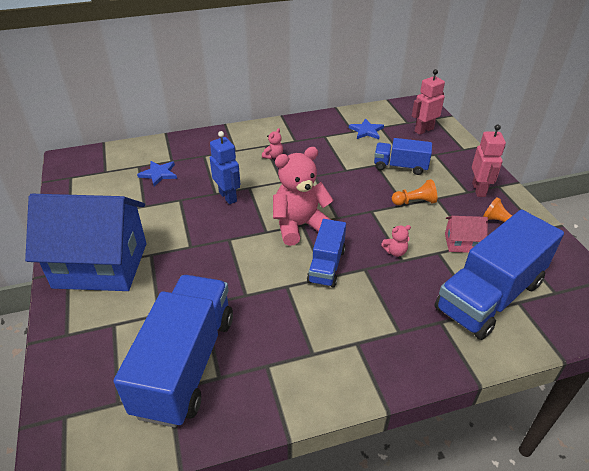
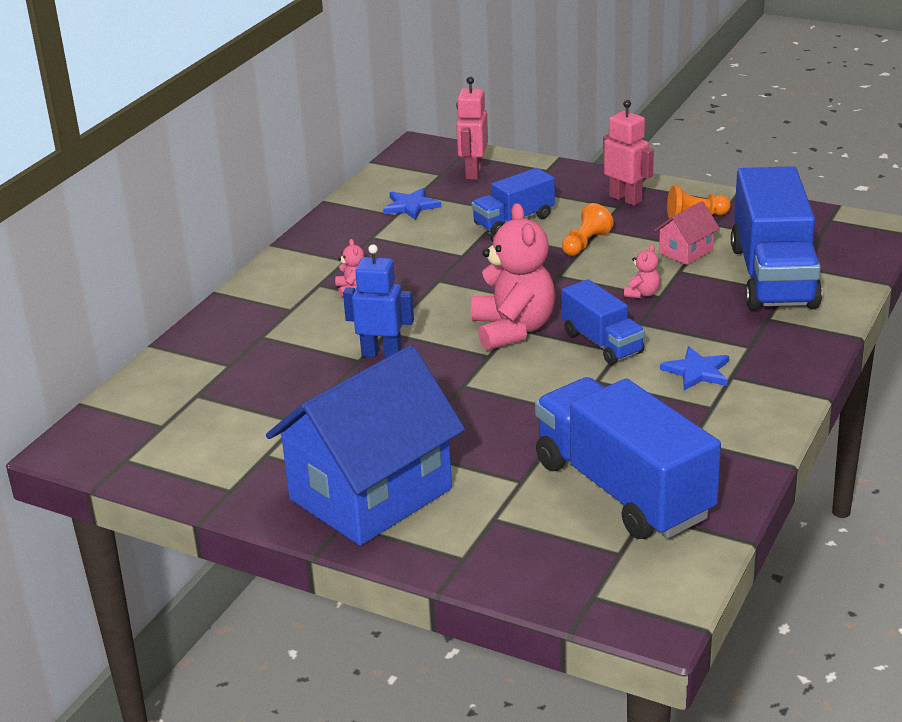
camera: 45 degrees left, 10 degrees down
(159, 174) = (245, 385): blue star -> blue star (697, 371)
(299, 226) = (513, 330): pink teddy bear -> pink teddy bear turned 150 degrees clockwise

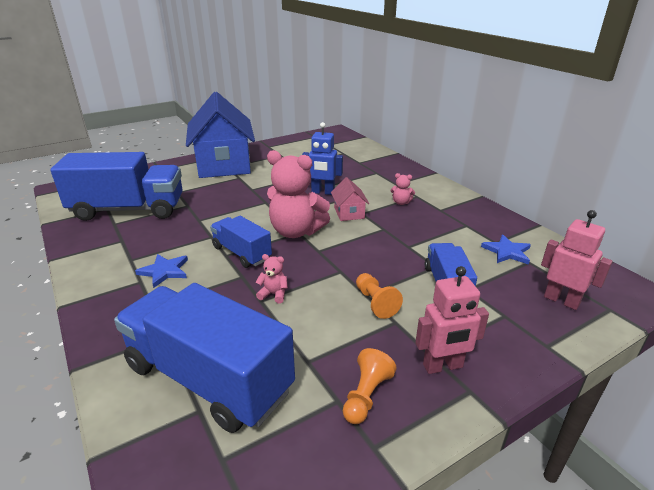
camera: 120 degrees right, 0 degrees up
(381, 354) = (322, 192): blue robot -> blue robot turned 60 degrees clockwise
(602, 343) = (242, 253): blue truck -> blue truck turned 45 degrees clockwise
(642, 293) = (274, 294): pink teddy bear -> pink teddy bear turned 135 degrees clockwise
(685, 251) = (307, 349): pink house -> pink house (349, 213)

